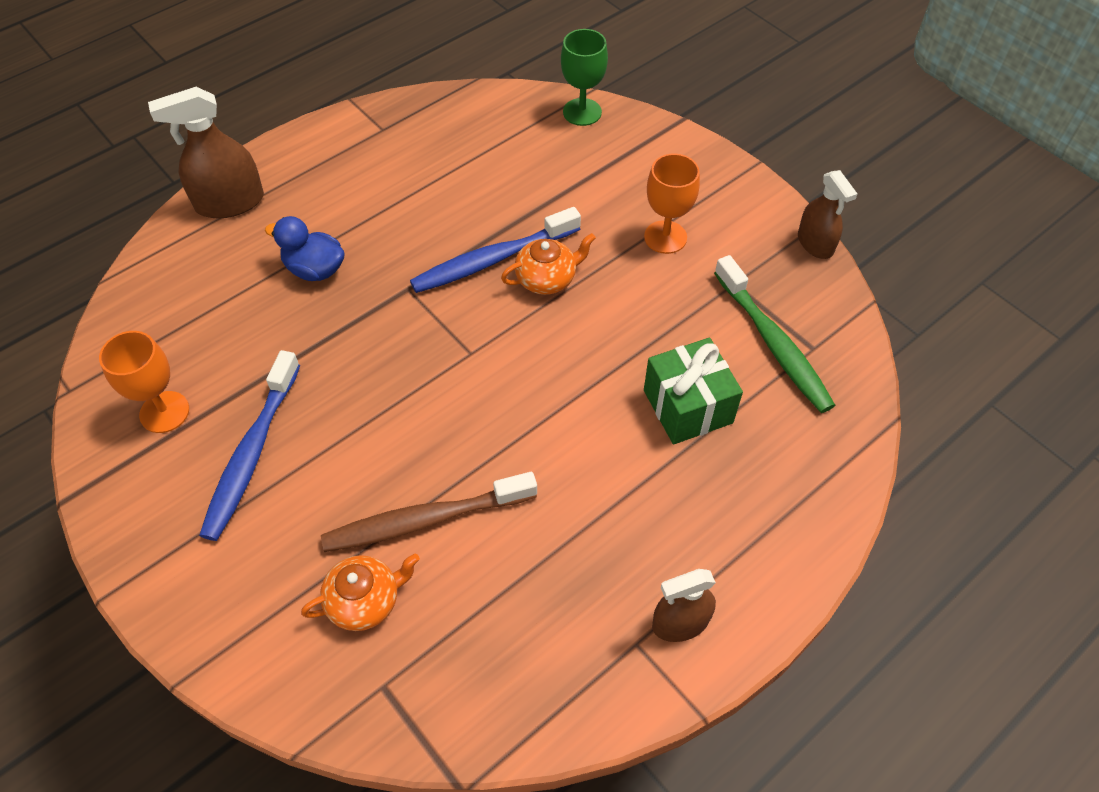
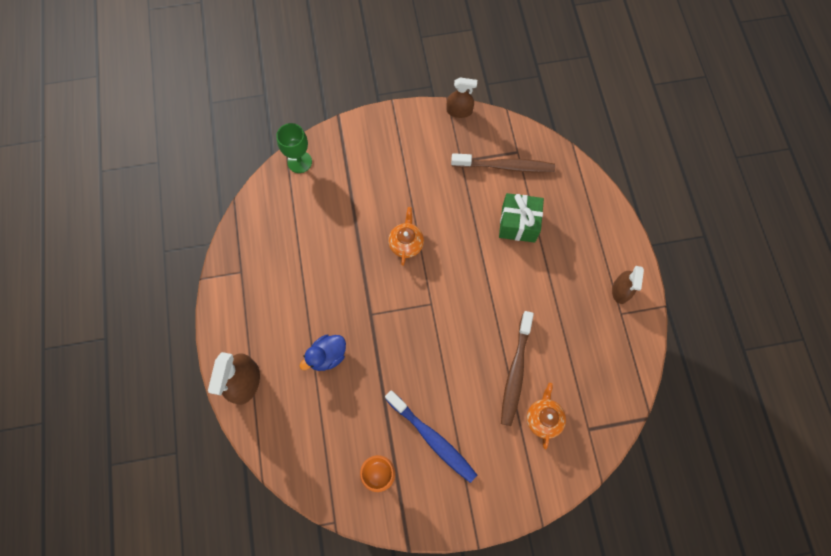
camera: 60 degrees left, 15 degrees up
(492, 260) = (377, 263): blue toothbrush -> none
(665, 237) = (413, 173): orange goblet -> none
(773, 343) = (505, 166): green toothbrush -> brown toothbrush

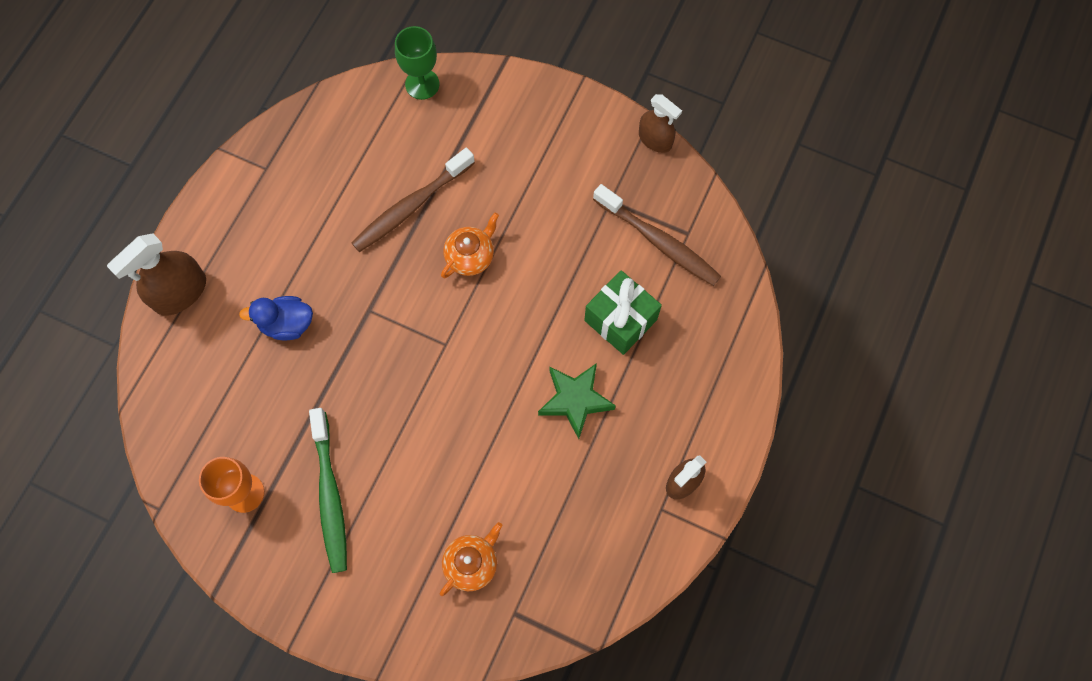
camera: 35 degrees right, 0 degrees up
(432, 439) = (330, 495): blue toothbrush -> green toothbrush
(515, 372) = (481, 488): brown toothbrush -> brown toothbrush (411, 206)
(528, 285) = (575, 400): none -> green star

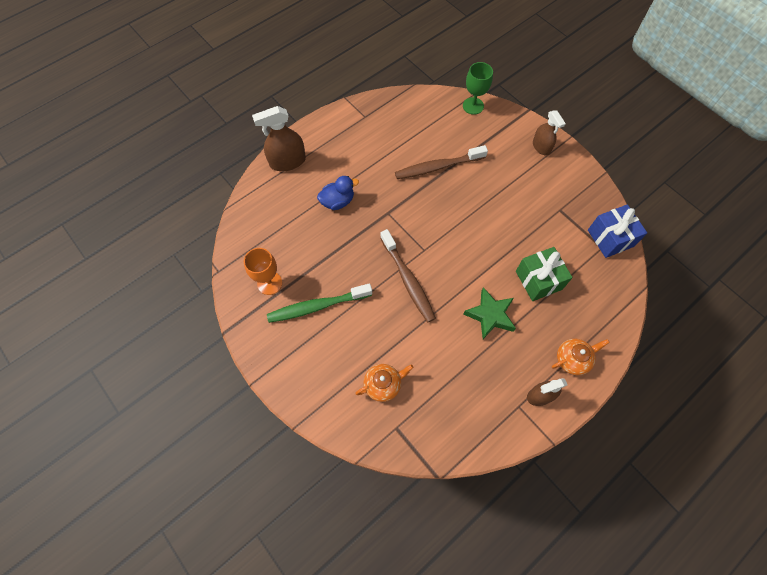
camera: 25 degrees right, 5 degrees down
(287, 324) = (338, 201): blue duck -> blue duck turned 135 degrees clockwise
(330, 495) = (317, 306): green toothbrush -> green toothbrush turned 60 degrees clockwise
(470, 256) = (461, 207): orange teapot -> orange teapot (572, 359)
(655, 140) = (602, 186): brown spray bottle -> brown spray bottle (541, 147)
(659, 241) = (581, 244): brown toothbrush -> brown toothbrush (408, 280)
(693, 215) = (610, 238): none -> blue gift

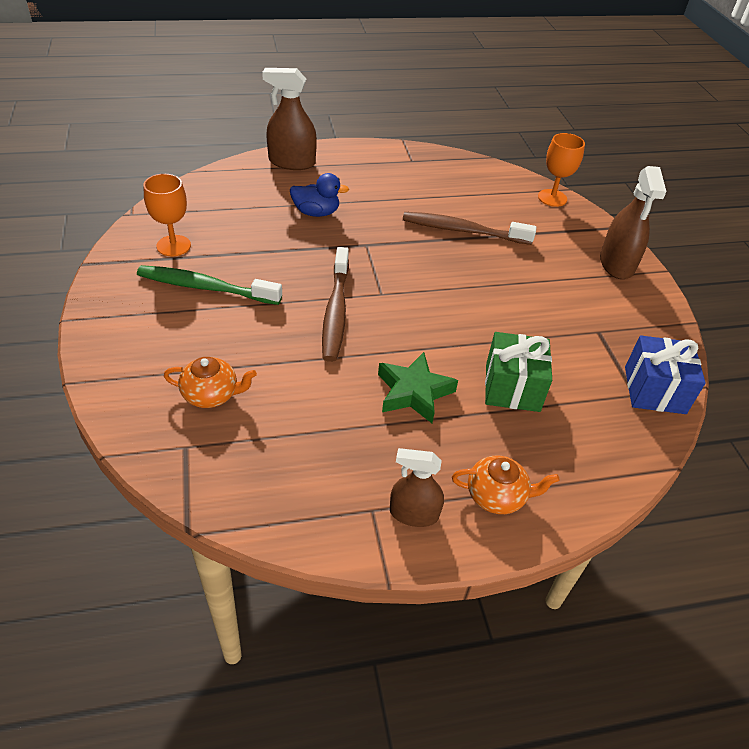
camera: 25 degrees right, 20 degrees down
(473, 106) = (552, 198): green goblet -> orange goblet
(541, 147) = (616, 264): brown spray bottle -> brown spray bottle, size x1.52

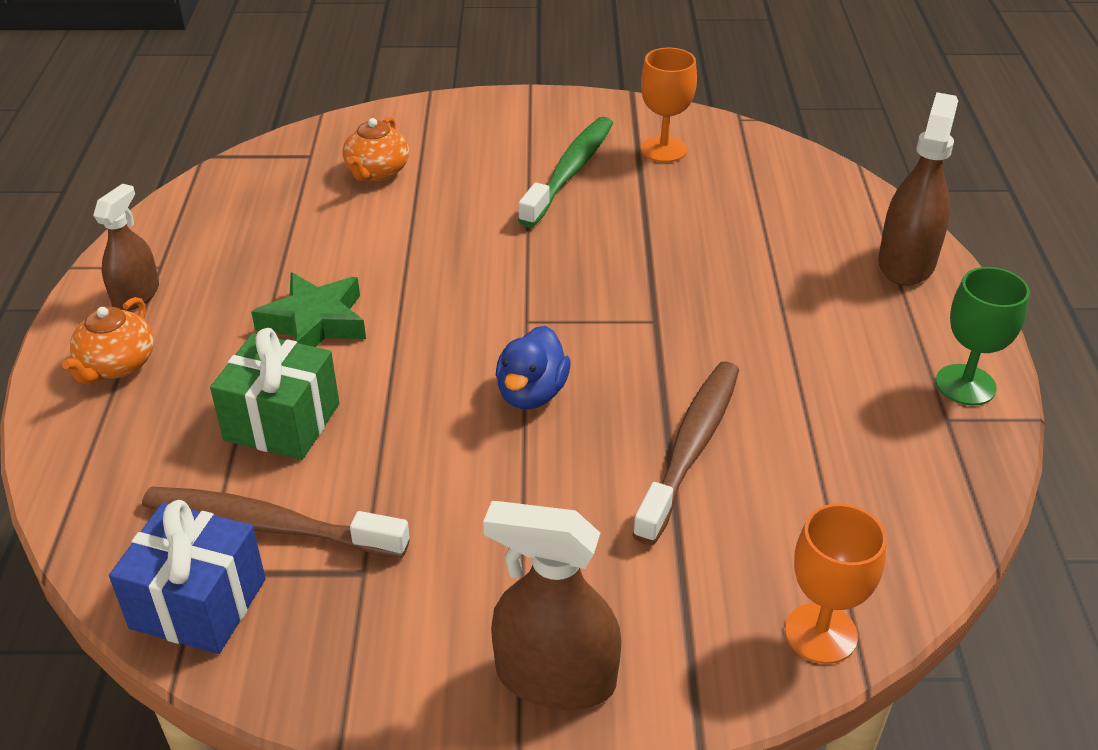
camera: 105 degrees right, 5 degrees down
(316, 212) = (747, 276): blue duck -> blue duck (531, 393)
(335, 311) = (496, 273): brown toothbrush -> brown toothbrush (268, 525)
(386, 154) = (965, 385): none -> green goblet

